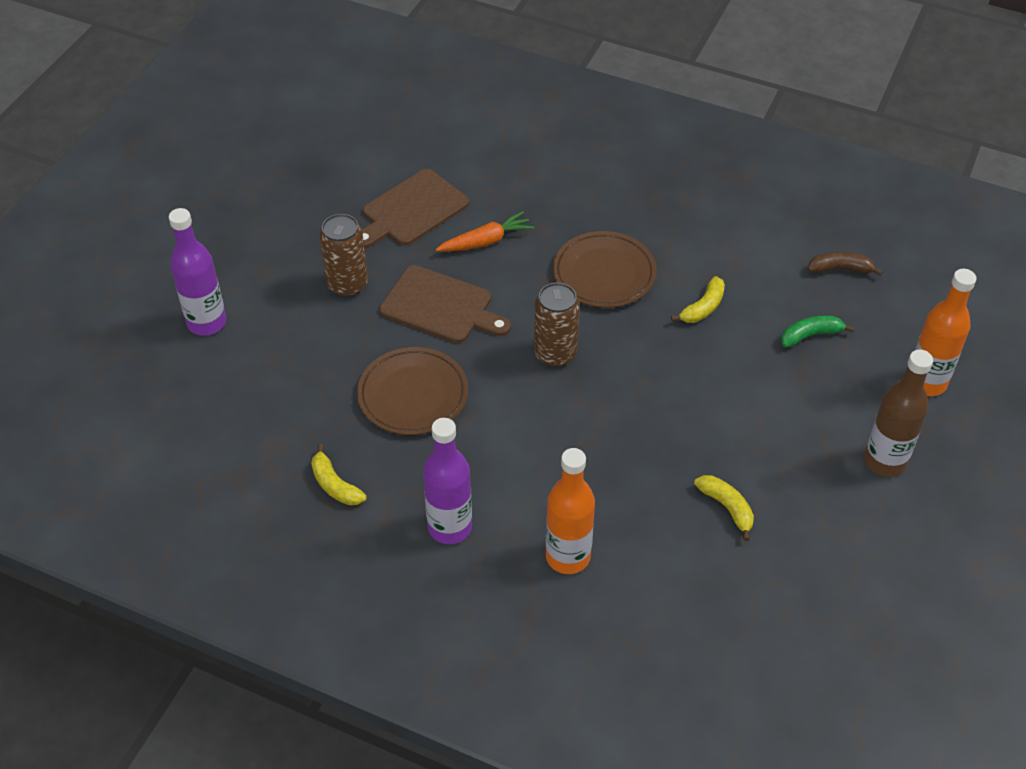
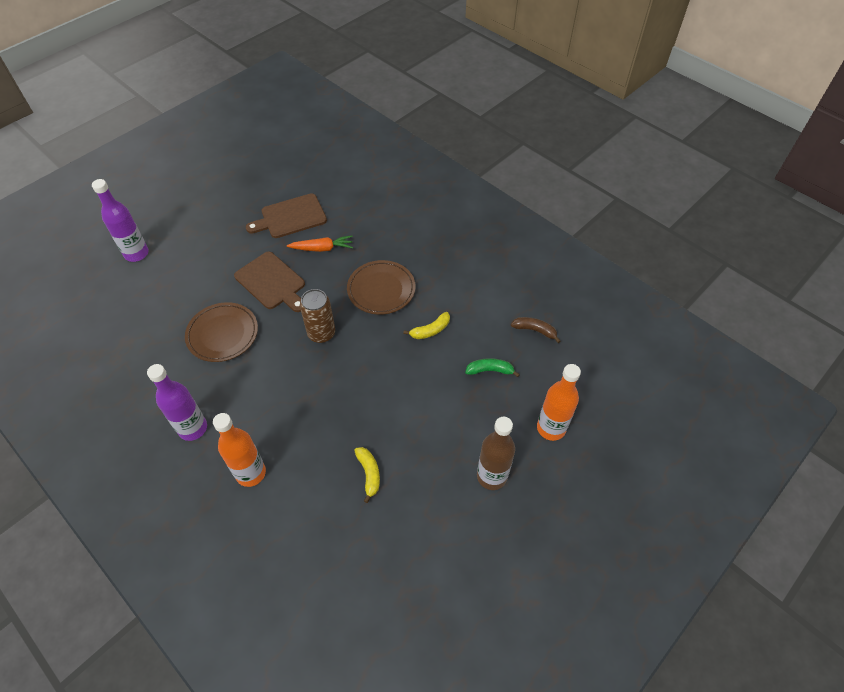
camera: 20 degrees right, 5 degrees up
(335, 485) = (144, 377): yellow banana -> none
(347, 285) = (227, 253): brown can -> none

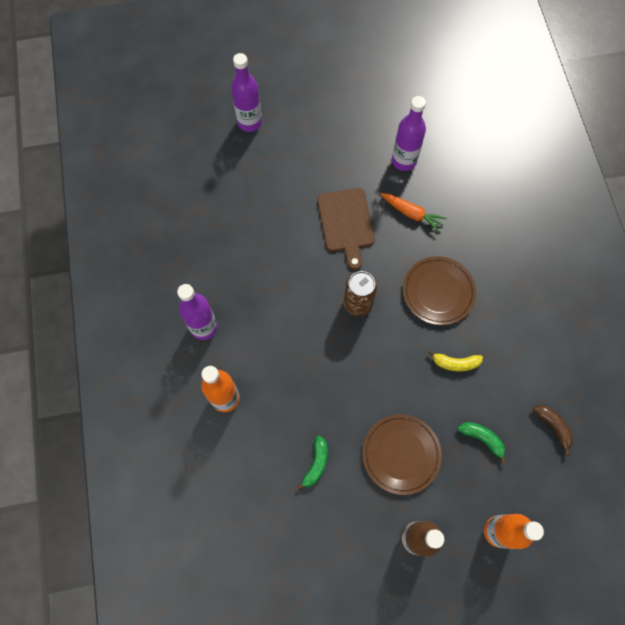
camera: 35 degrees right, 15 degrees up
(222, 334) = (275, 251): brown plate -> brown plate (401, 454)
(290, 217) = (404, 161): brown cutting board -> purple bottle
(369, 474) = (316, 464): yellow banana -> green banana

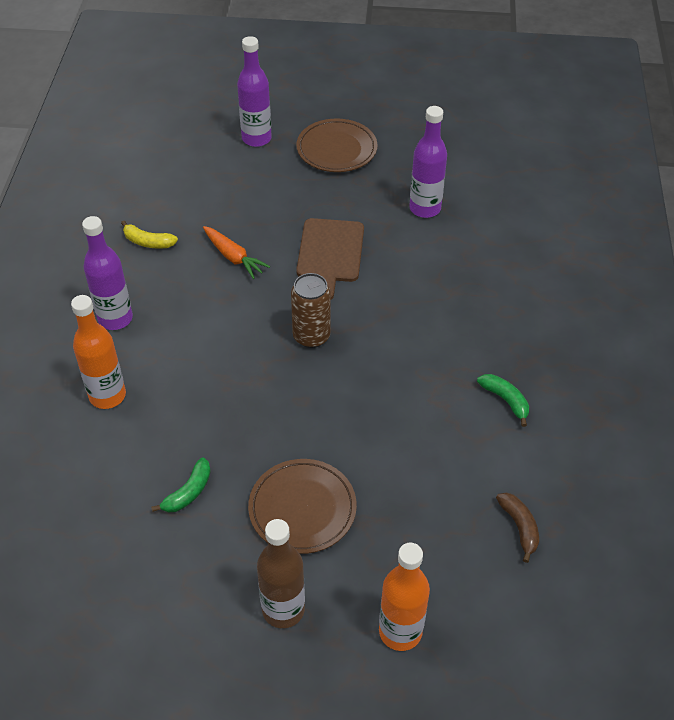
camera: 15 degrees right, 20 degrees down
(412, 214) = (415, 261): orange carrot -> orange carrot (233, 257)
(438, 292) = (418, 346): brown plate -> brown plate (336, 149)
(455, 363) = (412, 425): yellow banana -> yellow banana (148, 242)
(482, 439) = (417, 518): green banana -> green banana (505, 400)

